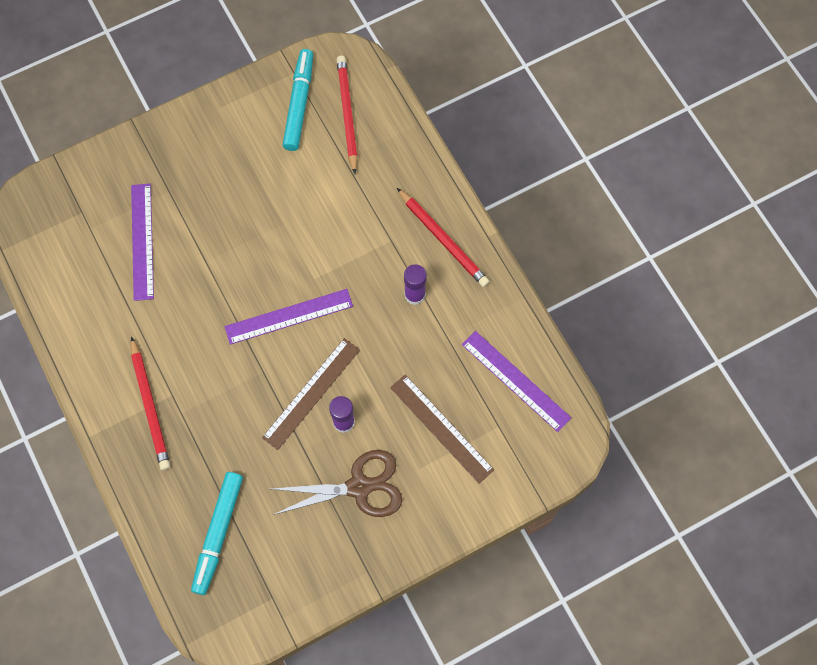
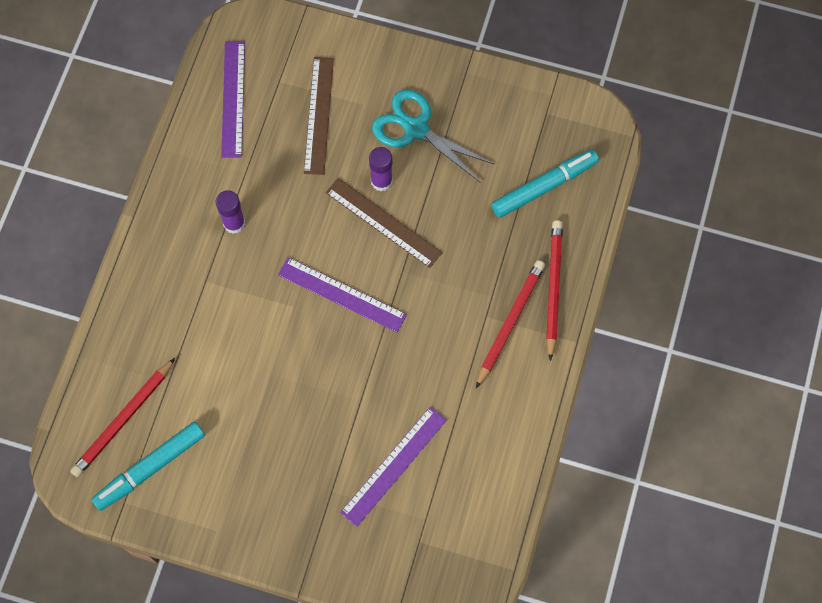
camera: 135 degrees left, 0 degrees up
(311, 393) = (383, 222): brown ruler -> brown ruler turned 45 degrees clockwise
(359, 487) = (416, 129): brown scissors -> turquoise scissors
(443, 240) = (167, 244): red pencil -> red pencil (553, 288)

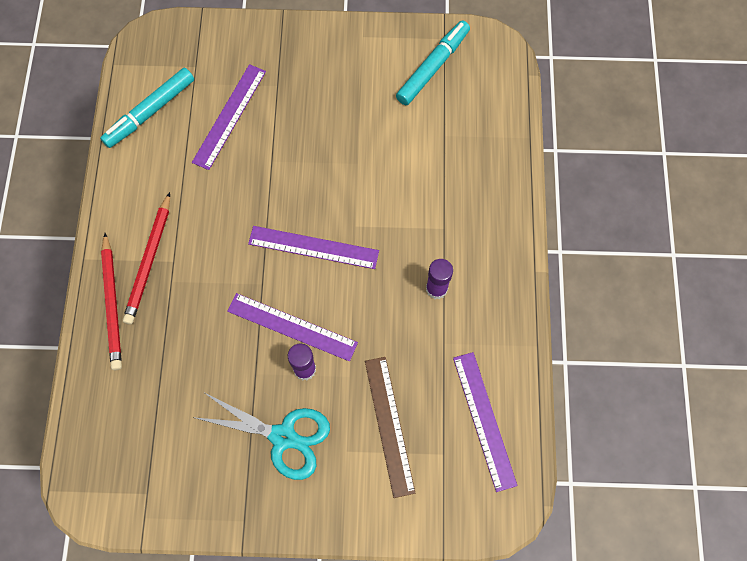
camera: 165 degrees right, 0 degrees up
(123, 419) = (470, 97): red pencil -> none
(383, 222) = (292, 327): brown ruler -> purple ruler
(544, 186) = (136, 407): turquoise marker -> turquoise marker (150, 112)

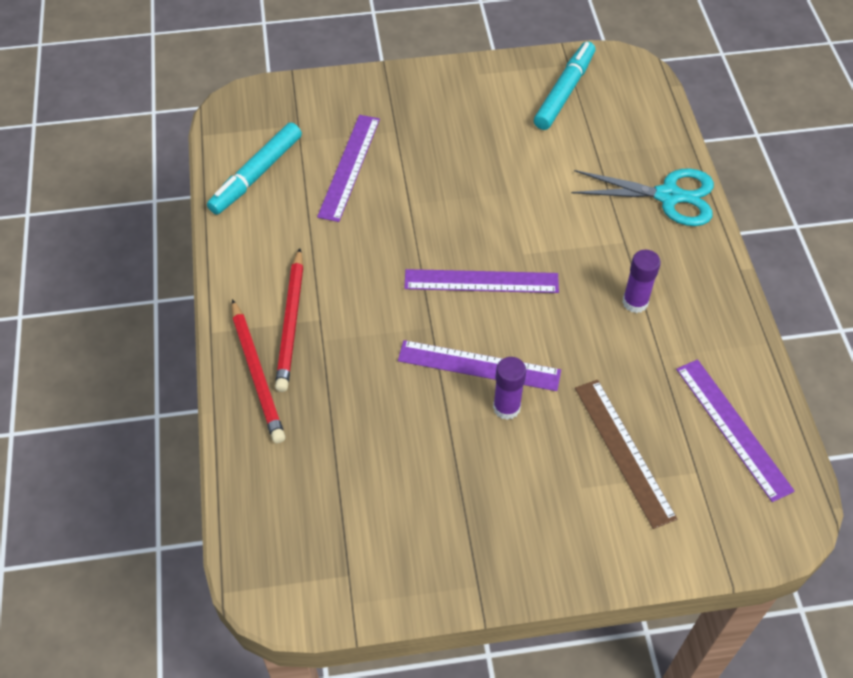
camera: 10 degrees left, 15 degrees down
(283, 437) = (501, 484): turquoise scissors -> turquoise scissors (668, 196)

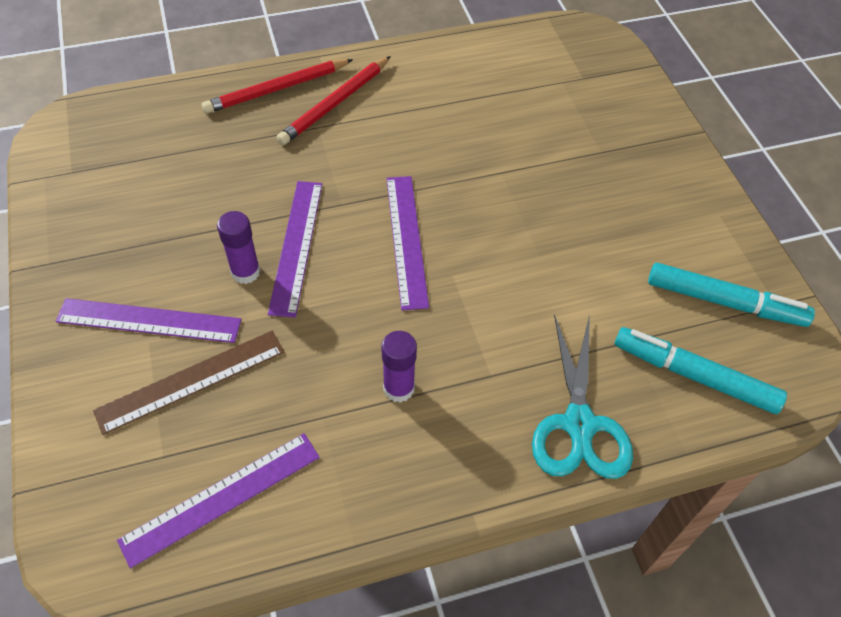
camera: 80 degrees right, 0 degrees up
(256, 175) = (508, 58): turquoise marker -> turquoise marker (694, 376)
(291, 323) = (335, 103): red pencil -> red pencil turned 45 degrees counterclockwise
(349, 167) = (538, 121): purple ruler -> purple ruler (149, 321)

